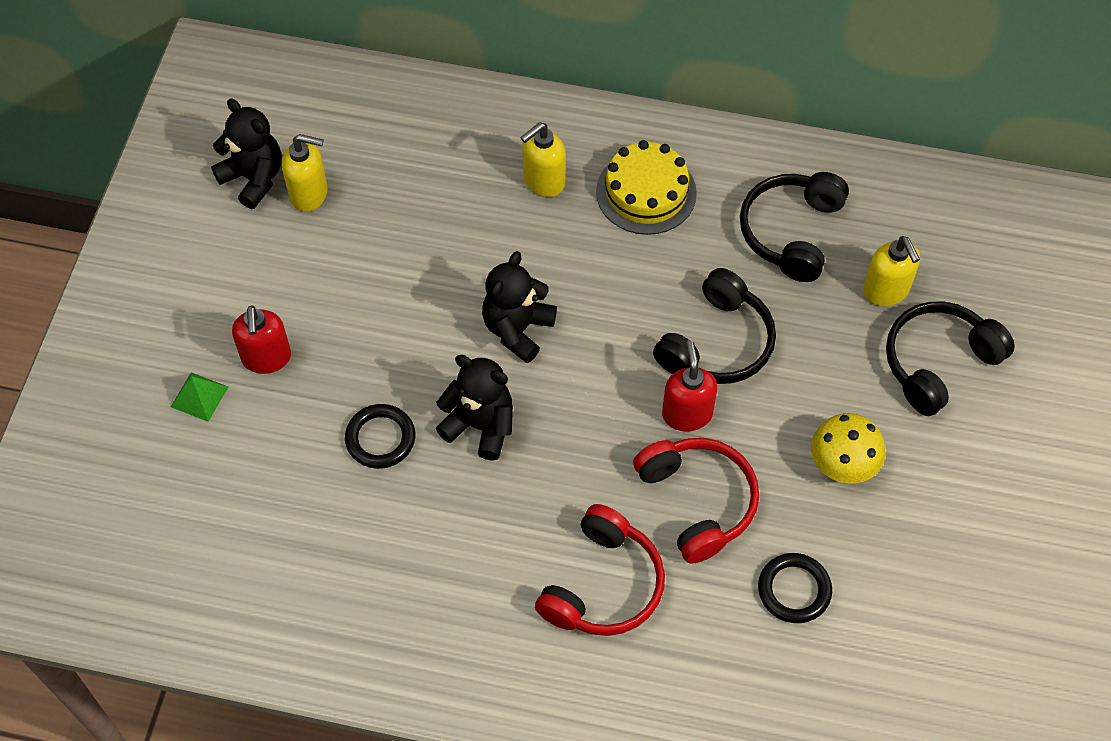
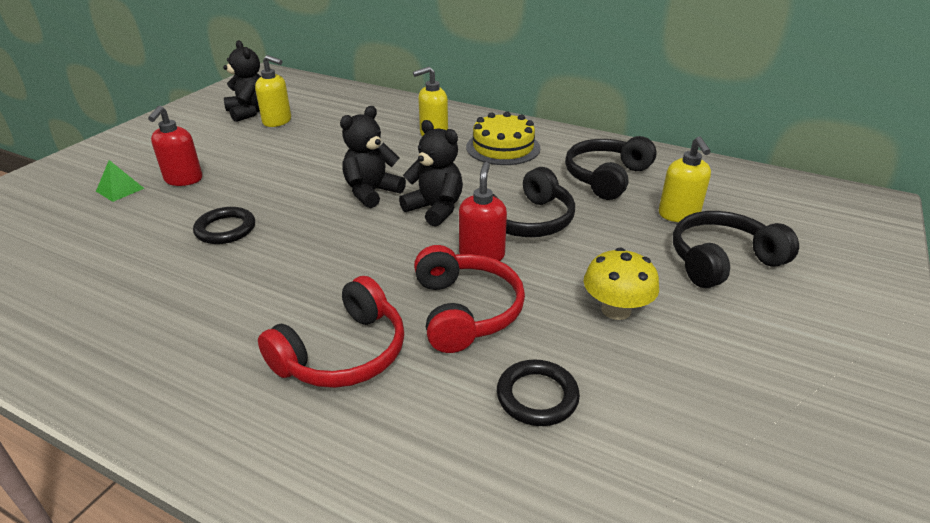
camera: 15 degrees right, 25 degrees down
(480, 426) = (307, 235): black teddy bear -> black teddy bear (435, 209)

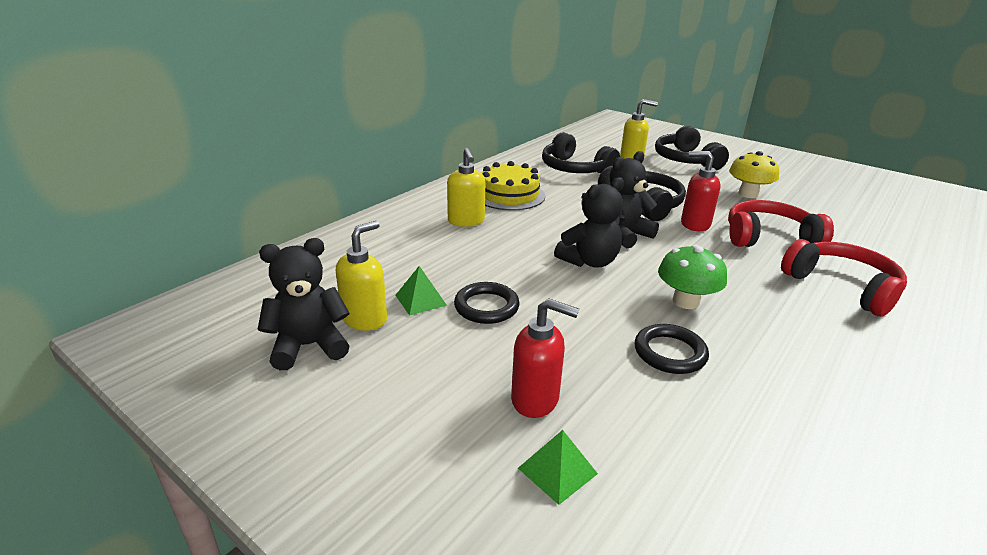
camera: 80 degrees left, 5 degrees down
(301, 134) = (420, 300): none -> green pyramid
(304, 240) = (686, 301): none -> green mushroom
(371, 192) = (589, 261): black teddy bear -> black teddy bear turned 90 degrees counterclockwise
(537, 396) = (843, 227): black ring -> black ring (486, 307)

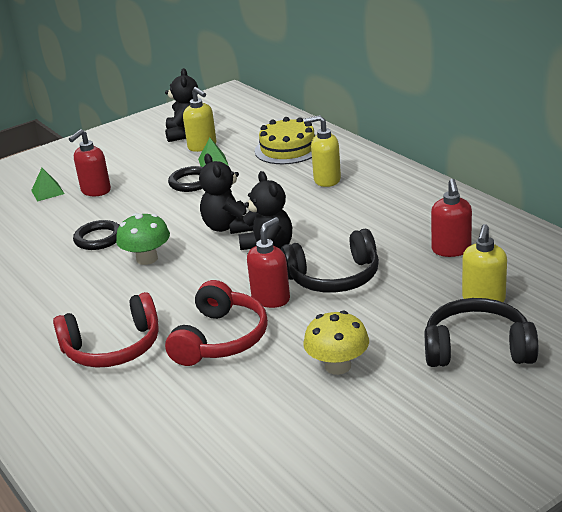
camera: 110 degrees right, 0 degrees up
(509, 195) = (380, 203): yellow cake -> yellow cake (288, 149)
(575, 169) = (451, 250): black headphones -> red soap dispenser

